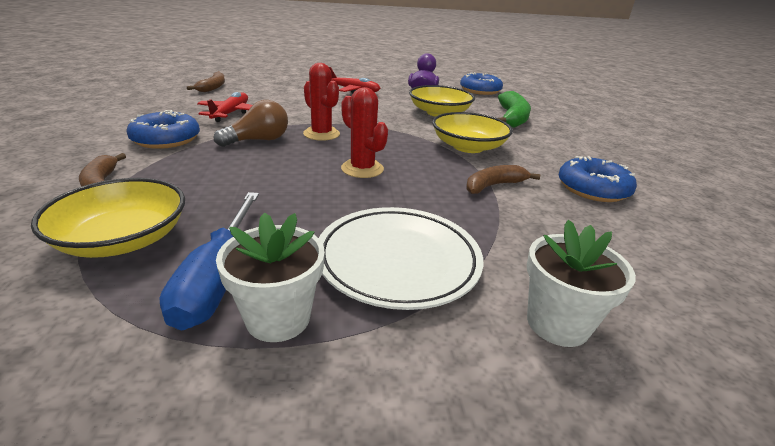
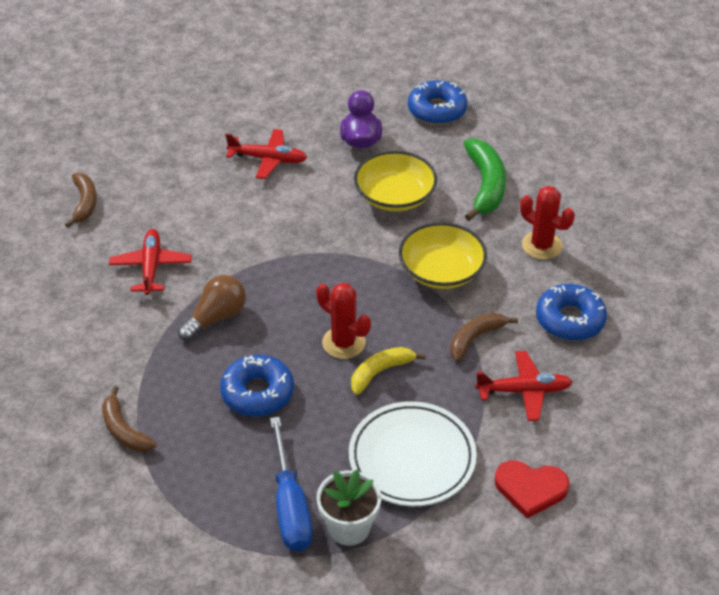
camera: 10 degrees left, 15 degrees up
(123, 239) = (196, 487): yellow bowl -> none
(166, 139) = (121, 341): blue donut -> blue donut (257, 393)
(321, 134) = (276, 286): red cactus -> red cactus (541, 245)
(389, 191) = (380, 372): none -> yellow banana
(546, 228) = (524, 391): none -> red plane
(557, 323) = (530, 489): white flower pot -> red heart

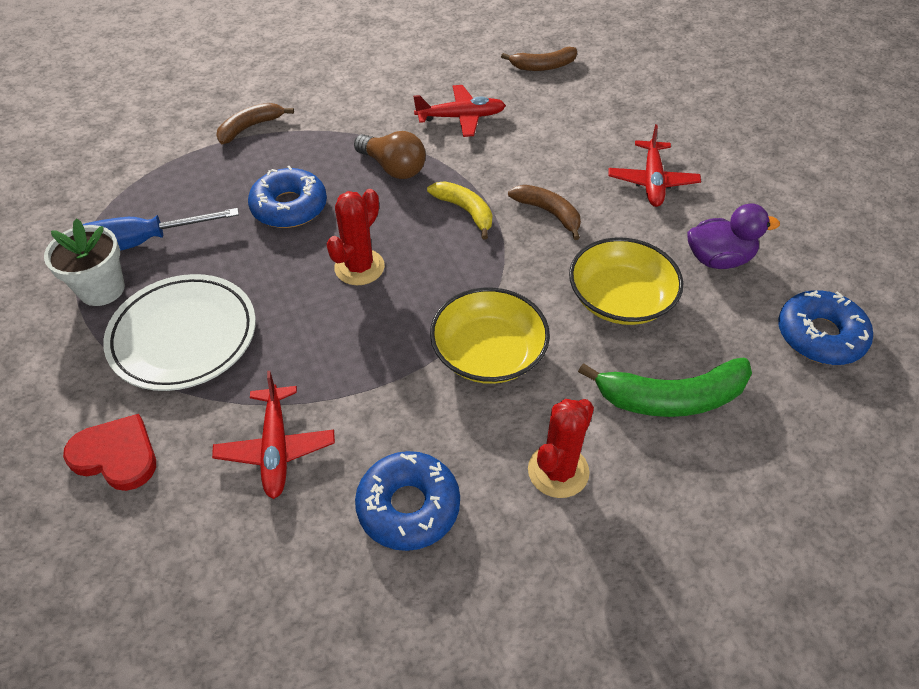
camera: 85 degrees right, 5 degrees up
(380, 372) = (314, 302): yellow banana -> yellow banana (465, 211)
(475, 338) = (368, 392): brown banana -> brown banana (548, 213)
(530, 489) = (116, 455): red heart -> red heart turned 105 degrees clockwise

